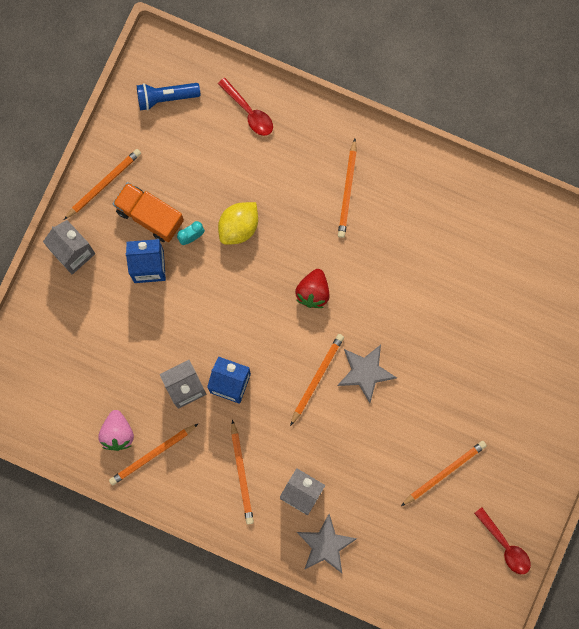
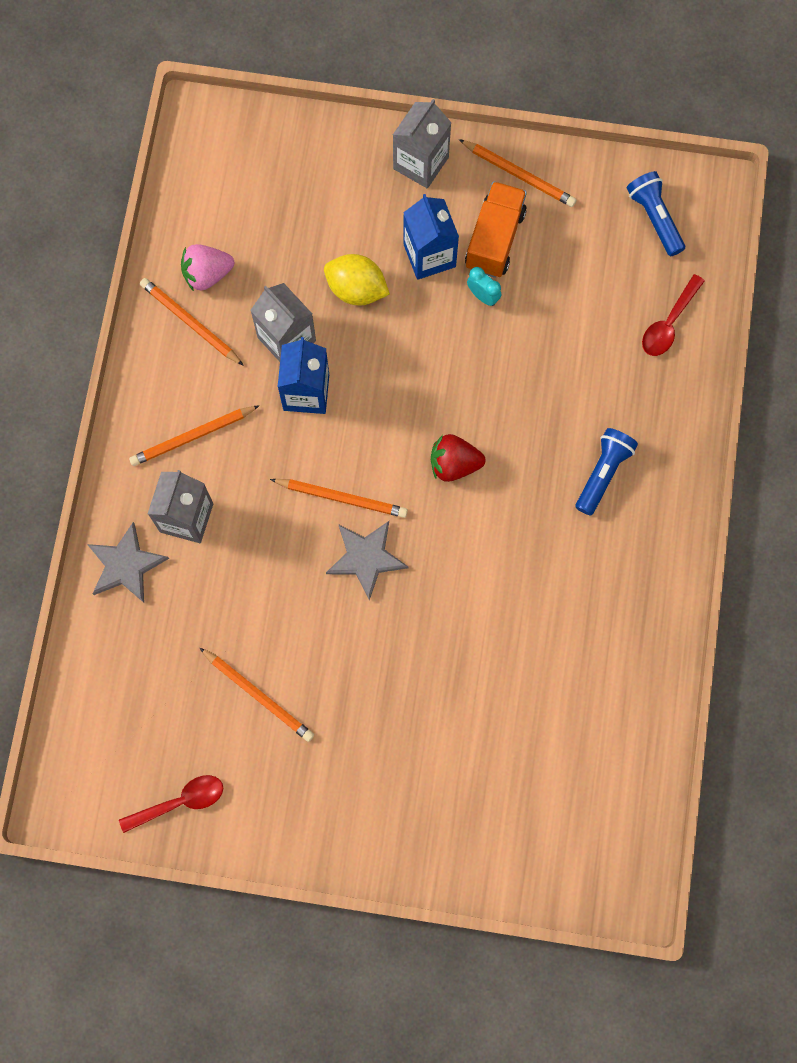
camera: 75 degrees right, 5 degrees down
(239, 227) = (513, 350): yellow lemon -> yellow lemon (356, 289)
(347, 190) = (603, 473): orange pencil -> blue flashlight
(505, 545) = (180, 802): red spoon -> red spoon turned 150 degrees counterclockwise

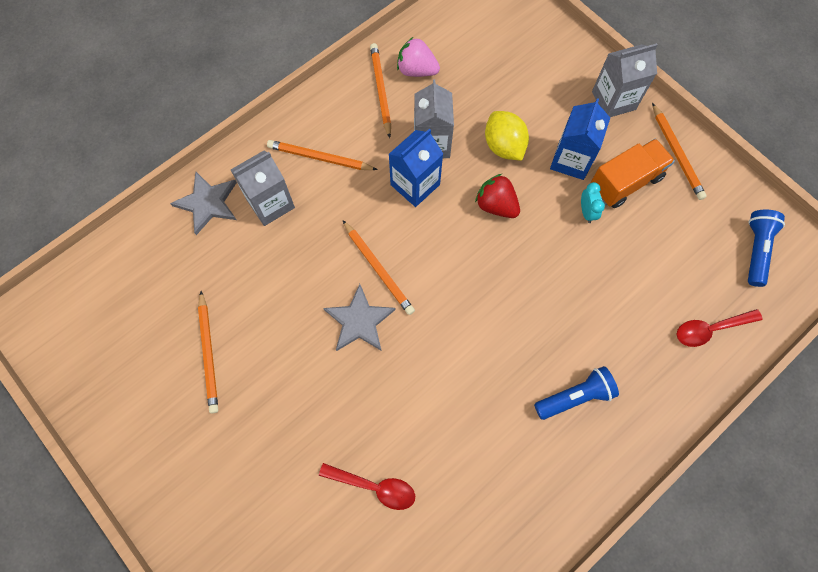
camera: 40 degrees right, 5 degrees down
(180, 802) = (96, 381): red spoon -> red spoon (374, 486)
(454, 464) = (473, 306): red strawberry -> red strawberry (496, 205)

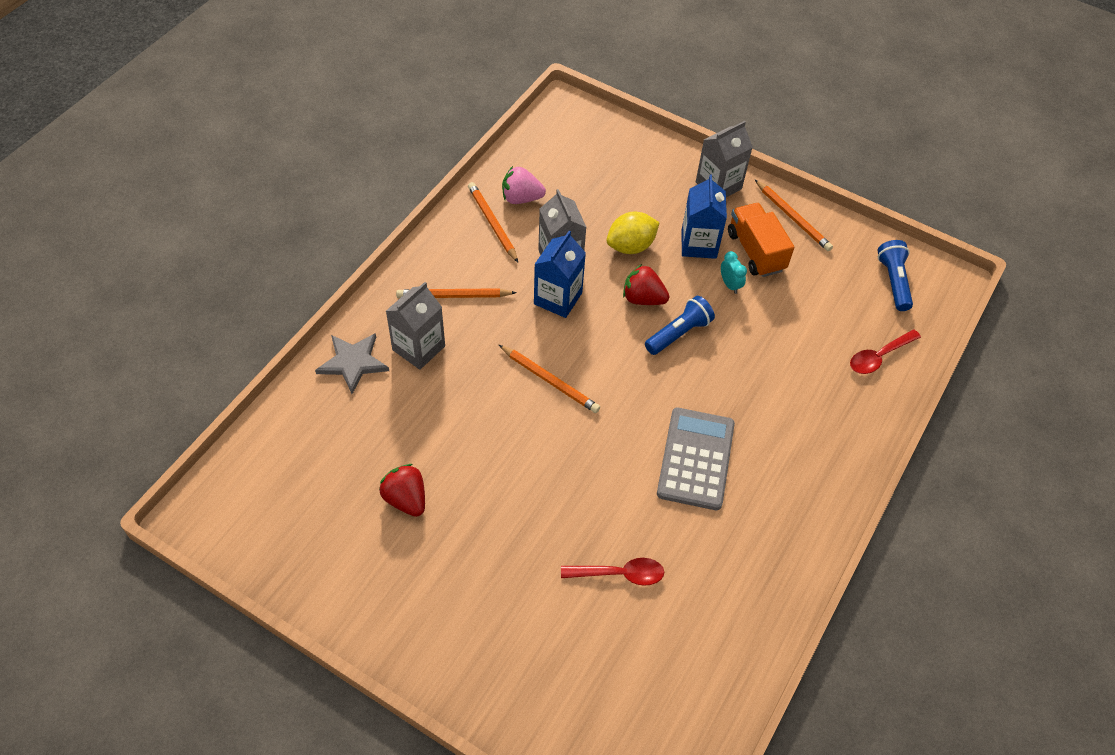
camera: 20 degrees left, 15 degrees down
(209, 353) = (406, 499): orange pencil -> red strawberry
(359, 321) = (549, 431): grey star -> none
(488, 389) = (696, 459): none -> grey calculator
(504, 146) = (631, 246): yellow lemon -> yellow lemon turned 75 degrees counterclockwise
(575, 396) = (780, 444): blue flashlight -> blue flashlight (679, 333)
(625, 182) = (755, 251): orange truck -> orange truck turned 60 degrees counterclockwise

